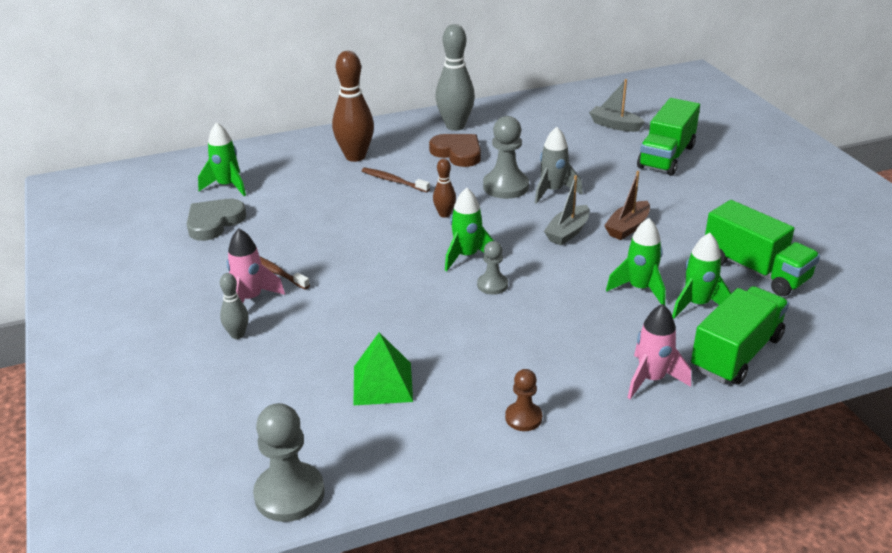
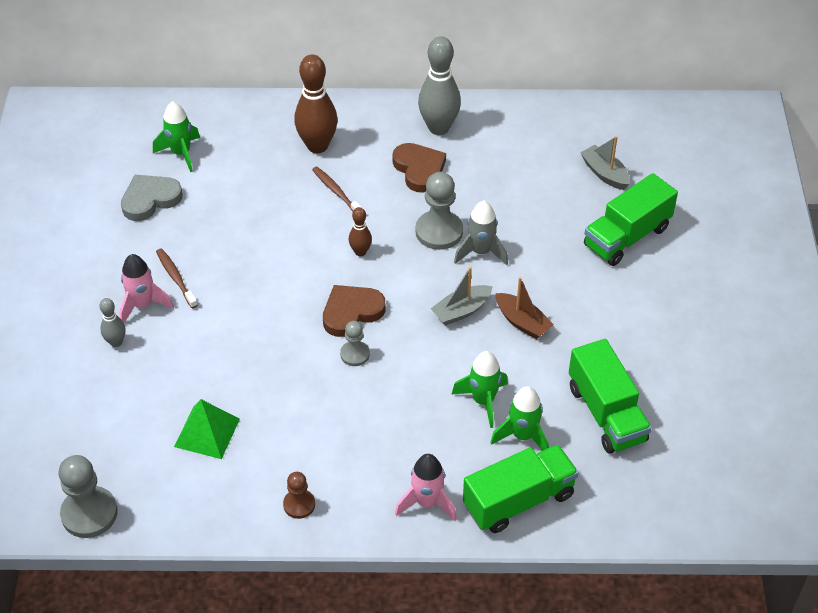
camera: 20 degrees right, 15 degrees up
(467, 256) = (351, 312): green rocket -> brown heart
(627, 227) = (522, 322): brown boat -> brown boat turned 105 degrees counterclockwise

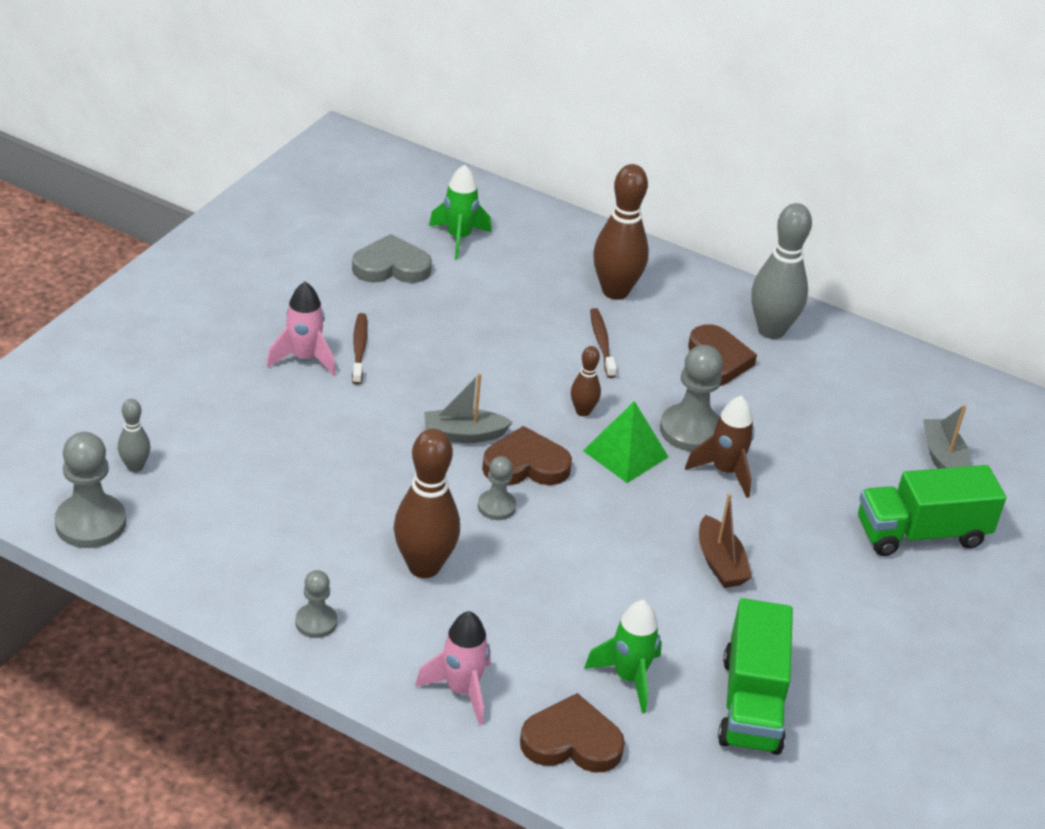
camera: 25 degrees right, 10 degrees down
(116, 342) = (248, 380): grey bowling pin -> grey bowling pin (135, 467)
(207, 432) = (273, 506): green pyramid -> green pyramid (625, 453)
(299, 504) = (316, 622): brown pawn -> grey pawn
(339, 425) = (424, 566): none -> brown bowling pin
(461, 311) = (655, 519): grey boat -> grey boat (463, 435)
(481, 252) = (725, 471): grey rocket -> brown rocket
(483, 401) = (609, 620): green rocket -> none
(519, 500) = (571, 741): green truck -> brown heart

